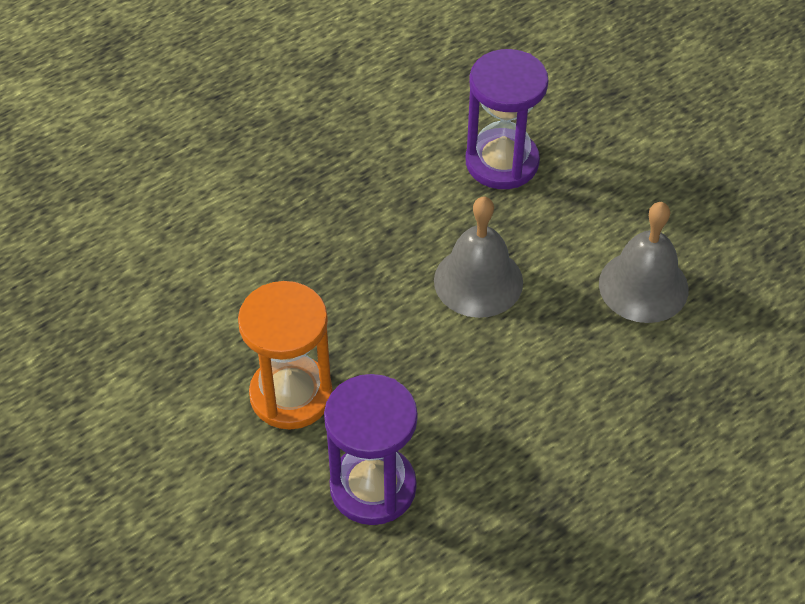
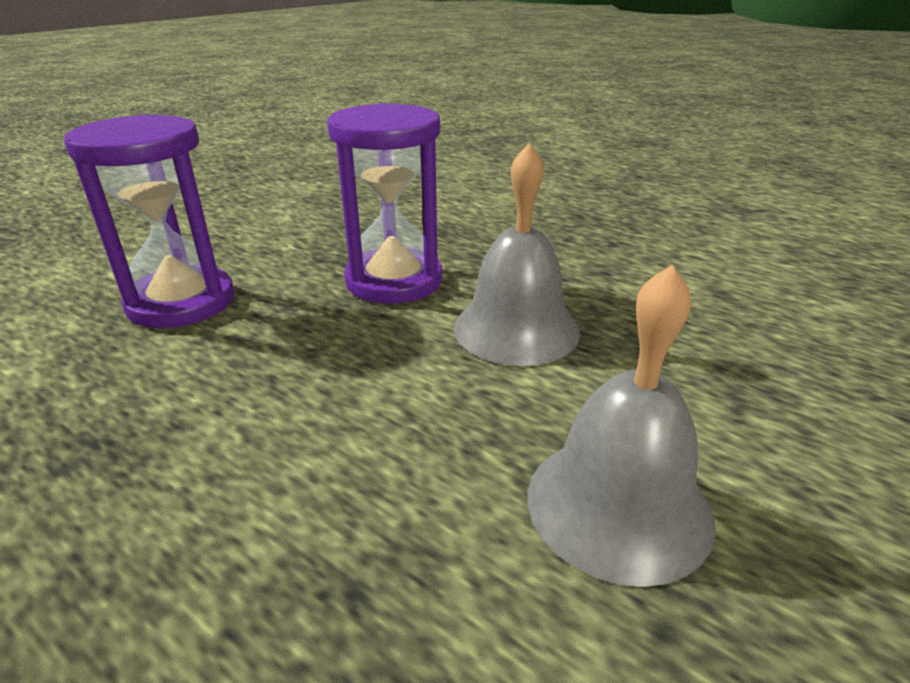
camera: 75 degrees right, 20 degrees down
(291, 395) = (307, 246): orange hourglass -> none
(502, 162) = (735, 320): purple hourglass -> purple hourglass (394, 280)

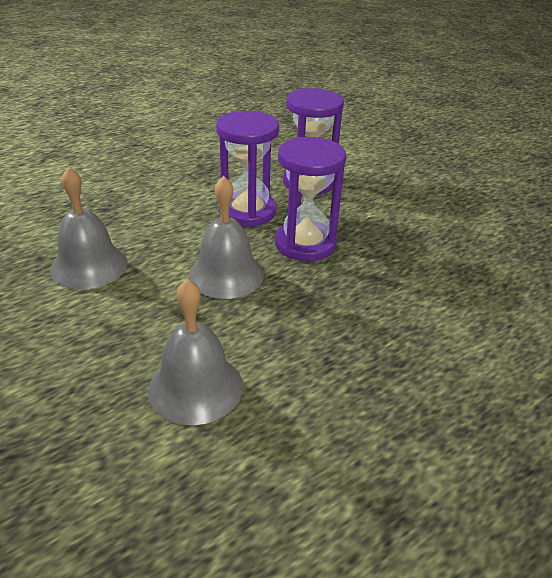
camera: 105 degrees right, 5 degrees up
(309, 346) = (247, 212): none -> purple hourglass
(742, 305) = (195, 387): none -> grey bell

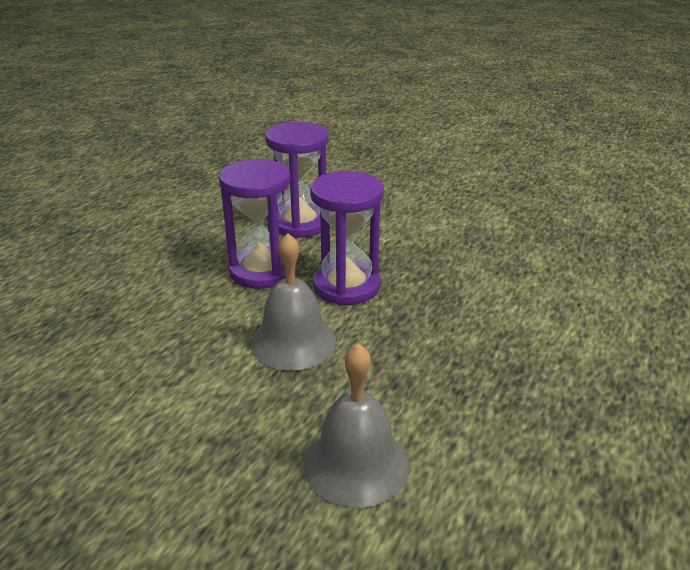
camera: 25 degrees left, 5 degrees down
(89, 266) = (132, 383): grey bell -> none

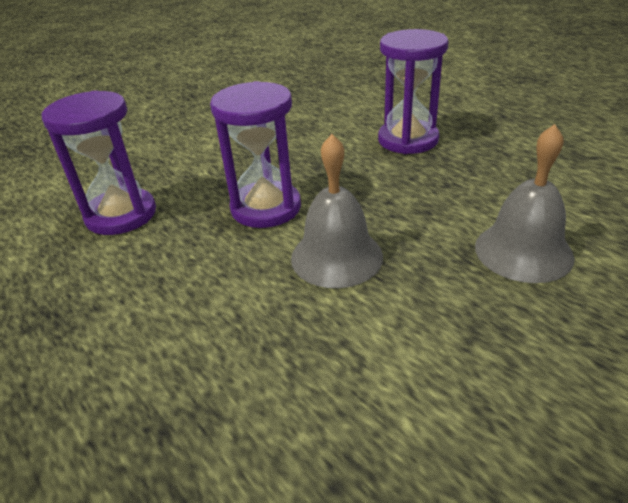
camera: 65 degrees left, 5 degrees up
(262, 271) = (191, 257): purple hourglass -> purple hourglass (408, 140)

